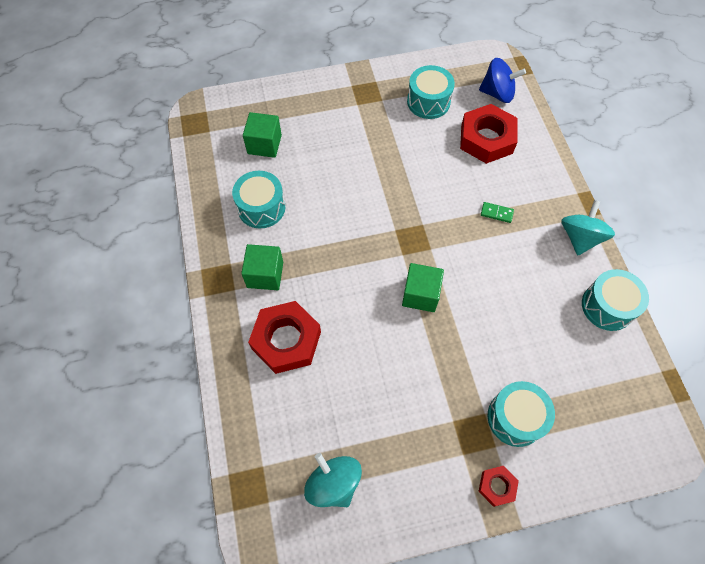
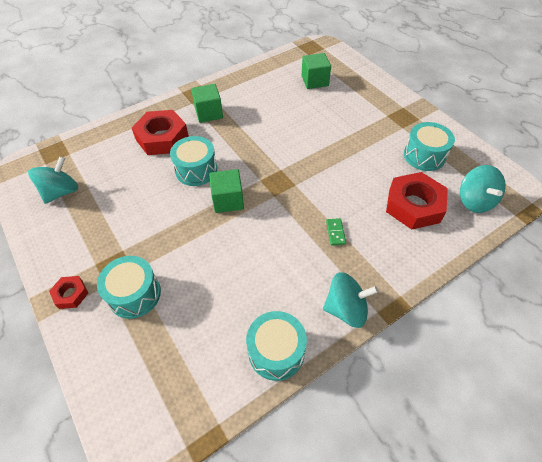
camera: 70 degrees right, 10 degrees down
(261, 207) = (261, 95): turquoise drum -> turquoise drum (196, 170)
(497, 93) = (474, 201): blue spinning top -> turquoise spinning top

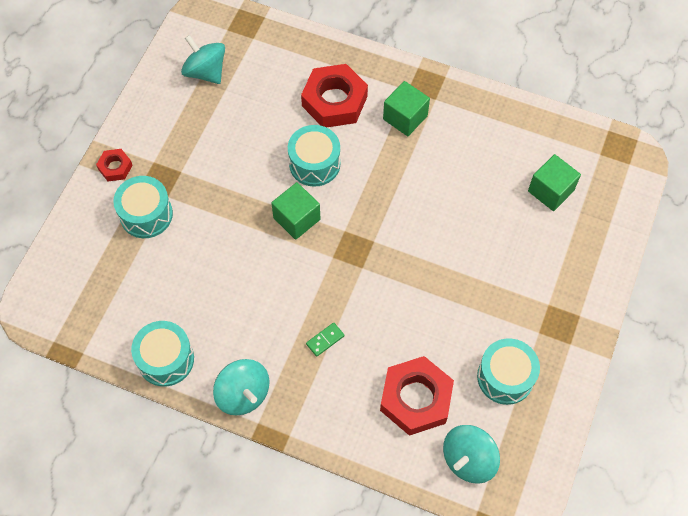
camera: 55 degrees right, 10 degrees up
(61, 192) = (205, 72): turquoise spinning top -> turquoise spinning top turned 135 degrees counterclockwise

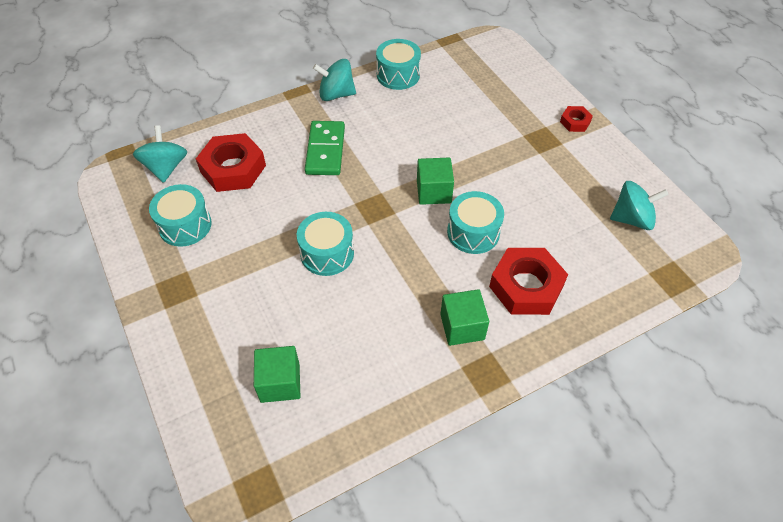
camera: 130 degrees right, 10 degrees down
(146, 214) = (517, 117): turquoise drum -> turquoise drum (327, 253)
(325, 340) = (325, 150): green domino -> green domino, size x2.23

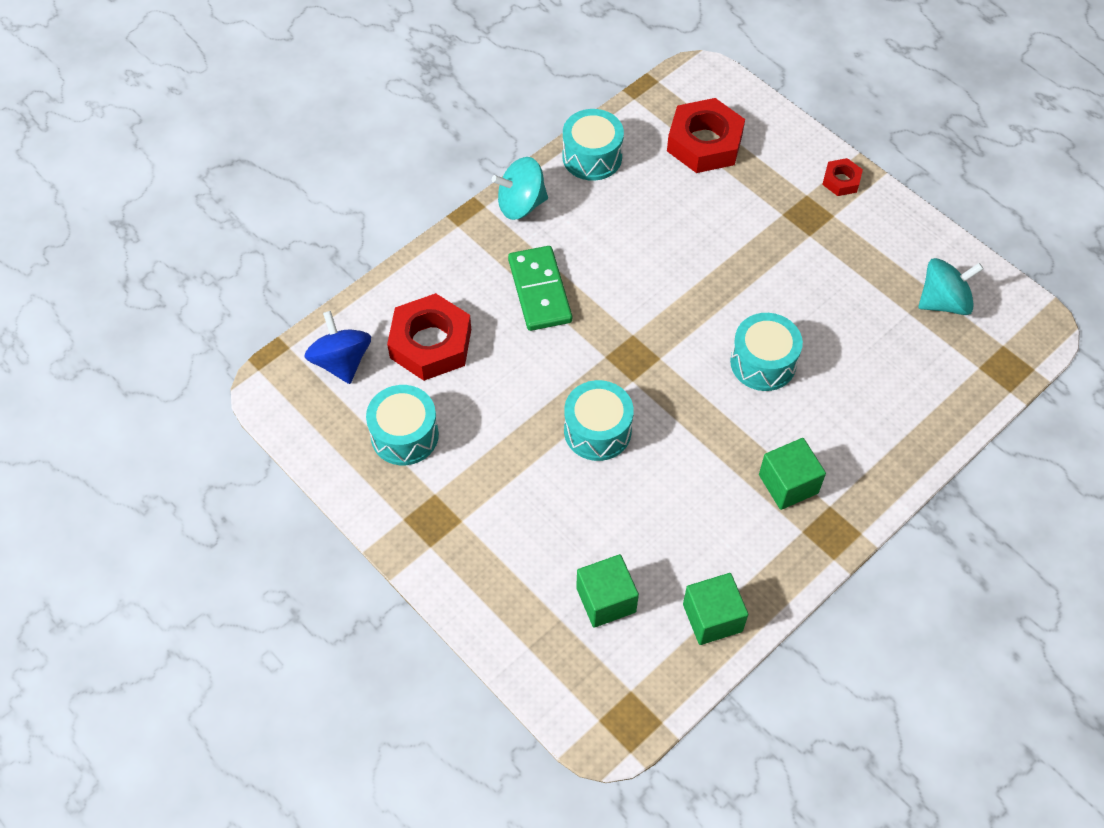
camera: 15 degrees left, 5 degrees up
(166, 167) = (341, 362): turquoise spinning top -> blue spinning top
(434, 192) = (697, 319): green cube -> green cube (712, 617)
(526, 286) = (845, 417): red nut -> red nut (704, 143)

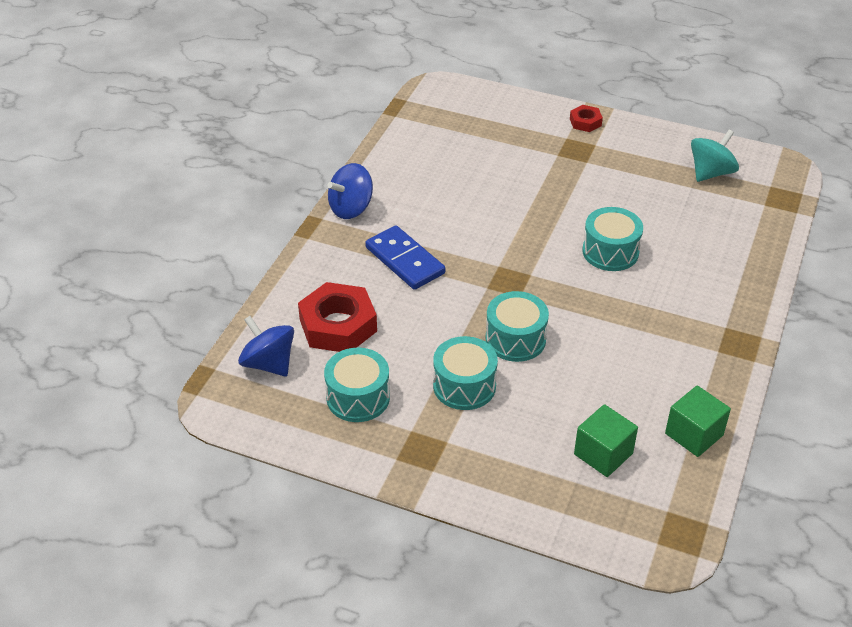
camera: 25 degrees left, 15 degrees down
(521, 204) = (351, 208): turquoise spinning top -> blue spinning top
(539, 291) = (404, 260): green domino -> blue domino
(592, 157) = (387, 161): turquoise drum -> turquoise drum (464, 386)
(704, 143) = (468, 128): red nut -> none
(788, 484) = (685, 323): green cube -> none

